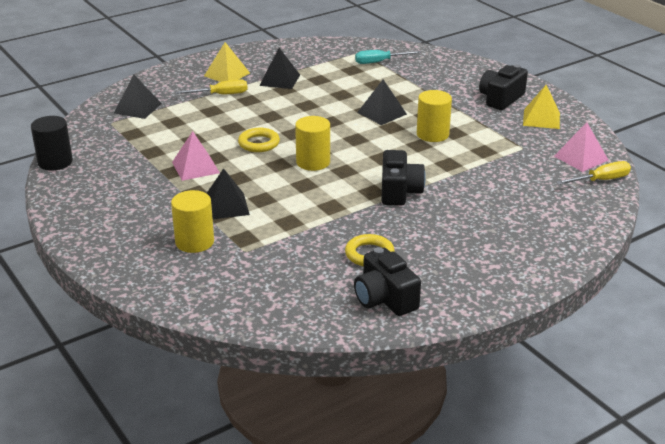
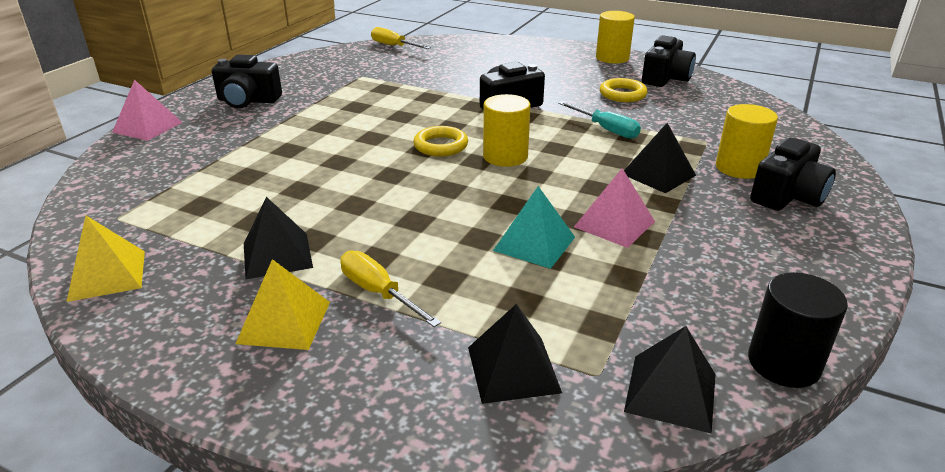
camera: 120 degrees left, 0 degrees up
(143, 240) = (787, 196): none -> black camera
(209, 139) = (534, 243): none -> turquoise pyramid
(259, 143) = (501, 202): yellow ring -> yellow ring (441, 146)
(379, 62) = (157, 191): turquoise screwdriver -> turquoise screwdriver (606, 129)
(382, 113) = (339, 150): black pyramid -> black pyramid (670, 392)
(432, 134) = (370, 114): yellow cylinder -> yellow cylinder (612, 58)
(541, 119) = (287, 78): yellow pyramid -> yellow pyramid (107, 275)
(581, 158) = (359, 56): pink pyramid -> pink pyramid (147, 127)

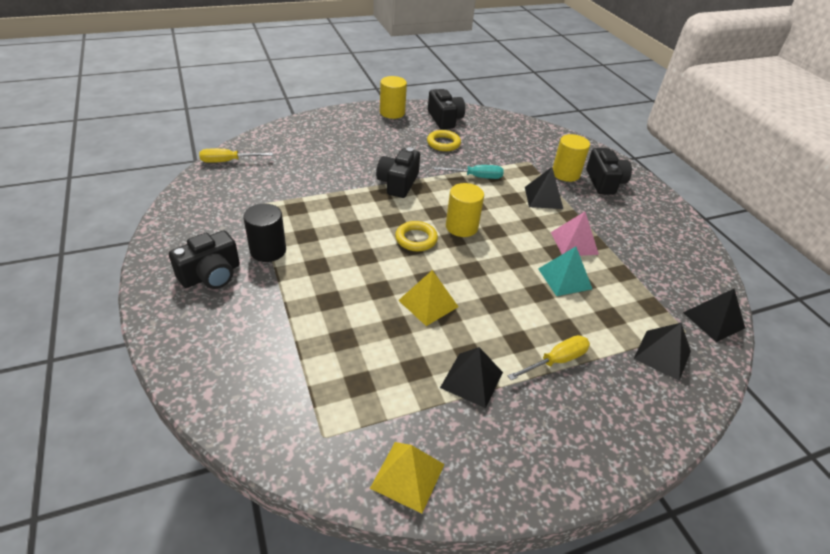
camera: 50 degrees left, 10 degrees up
(147, 127) = (174, 350): pink pyramid -> none
(284, 322) = (549, 414): yellow pyramid -> yellow pyramid (428, 303)
(378, 293) = (556, 361): yellow screwdriver -> yellow screwdriver turned 150 degrees clockwise
(783, 363) = (718, 278): black cylinder -> black cylinder (268, 250)

